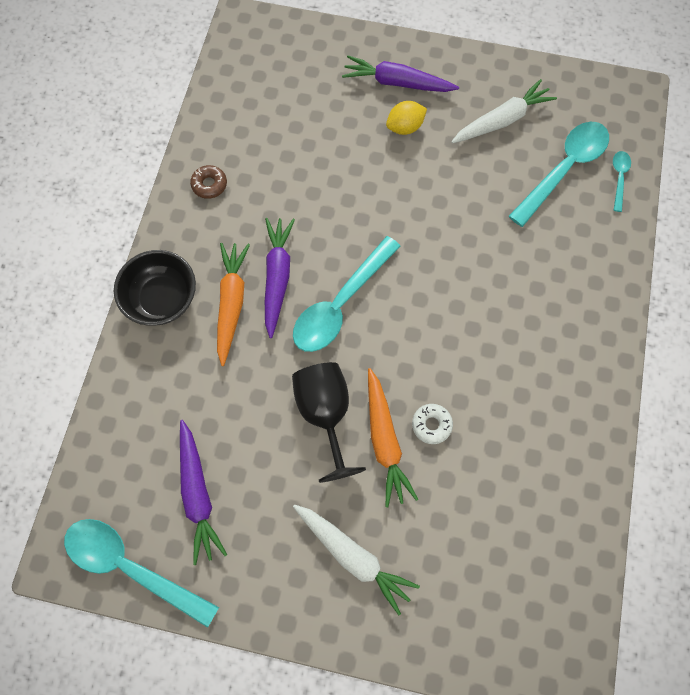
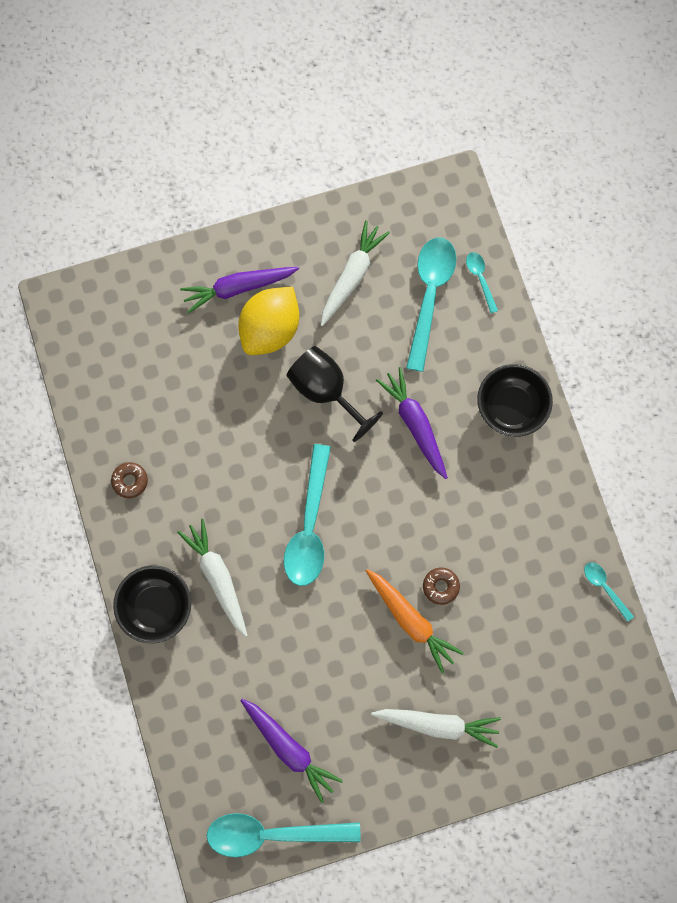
camera: 30 degrees left, 5 degrees up
(232, 303) = (217, 577): orange carrot -> white carrot
(277, 277) = (242, 532): purple carrot -> purple carrot (415, 424)
(325, 413) = (351, 626): black goblet -> black goblet (326, 391)
(405, 127) = (270, 329): yellow lemon -> yellow lemon, size x1.80
(431, 425) = (440, 586): white donut -> brown donut
(589, 300) = (511, 407): none -> black bowl
(596, 518) = (604, 587): none -> turquoise spoon

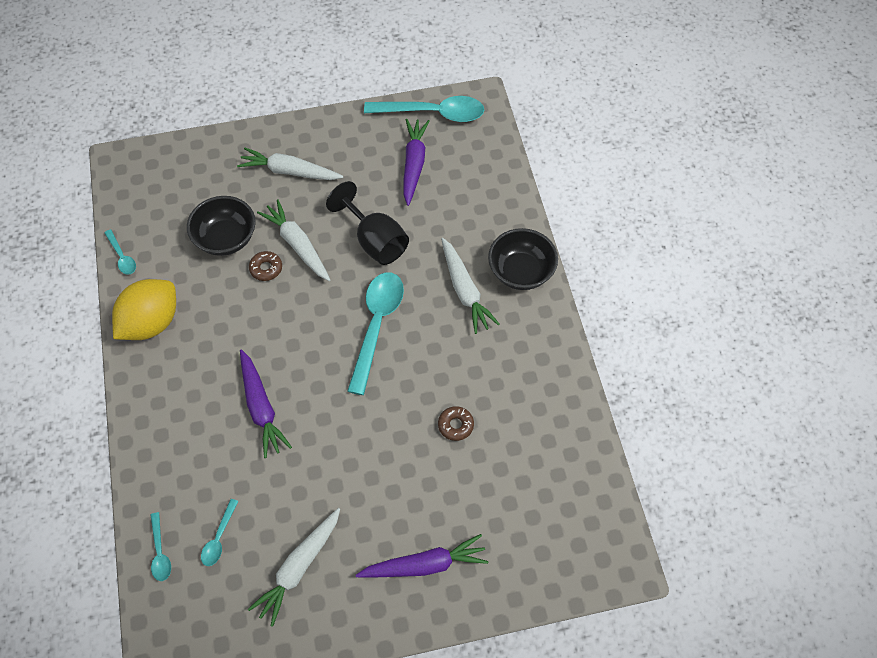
camera: 175 degrees left, 15 degrees down
(130, 481) = (544, 378): brown donut -> brown donut (455, 425)
(270, 329) = (394, 515): yellow lemon -> yellow lemon (151, 323)
(289, 749) = (414, 164): purple carrot -> purple carrot turned 45 degrees clockwise
(326, 391) = (344, 447): black goblet -> black goblet (375, 241)
(411, 620) = (297, 245): orange carrot -> white carrot
(429, 295) = (219, 538): turquoise spoon -> turquoise spoon, size x0.47
(511, 407) = (163, 416): black bowl -> black bowl (226, 238)

